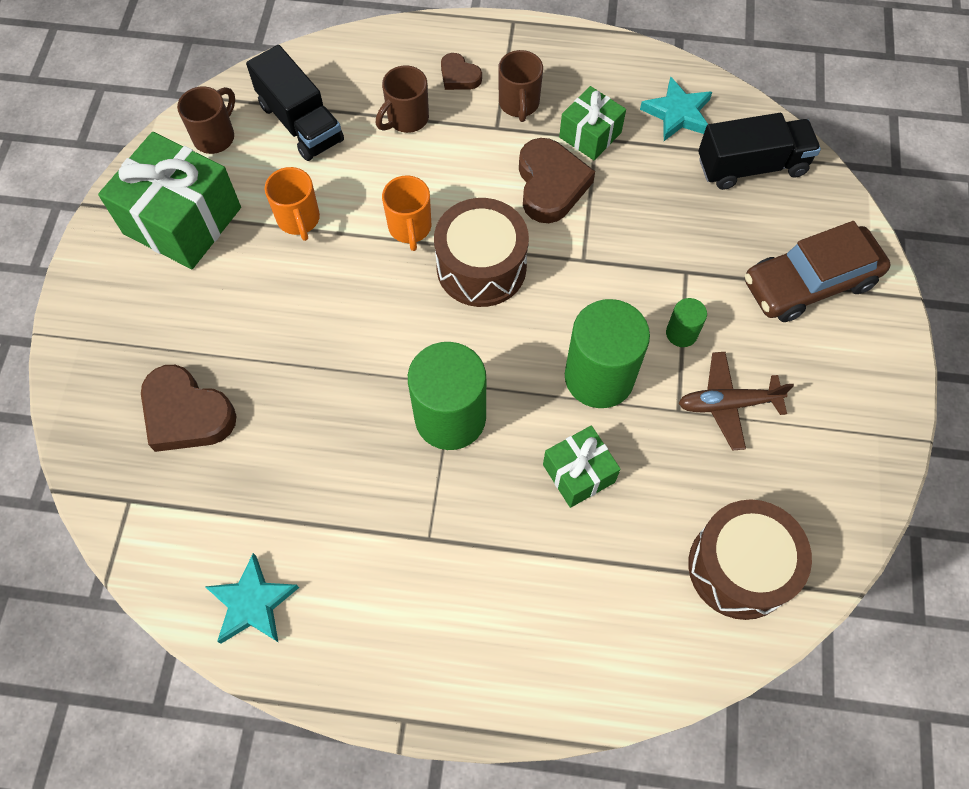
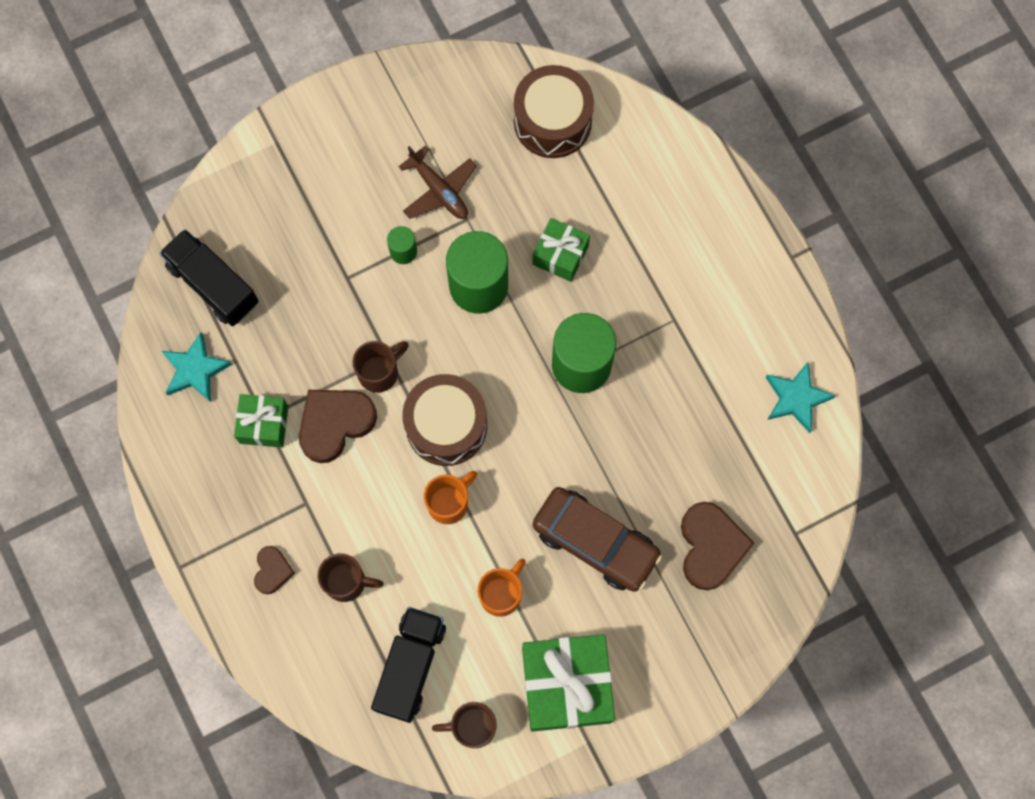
camera: 125 degrees left, 10 degrees up
(519, 104) = (270, 501): brown mug -> brown mug (380, 372)
(809, 283) = (298, 188): brown car -> brown car (595, 542)

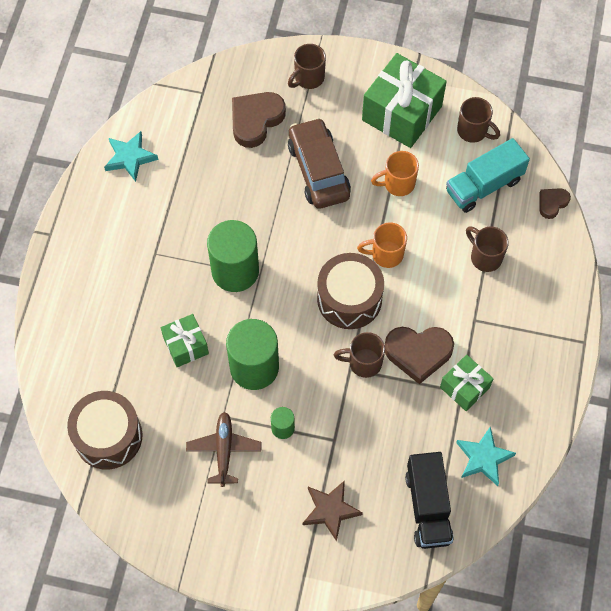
camera: 140 degrees left, 10 degrees down
(272, 571) = (526, 297): brown heart -> brown heart (552, 203)
(299, 213) = (330, 510): none -> brown star
(410, 666) = (484, 186): black truck -> turquoise truck
(702, 645) = (308, 78): none -> brown mug

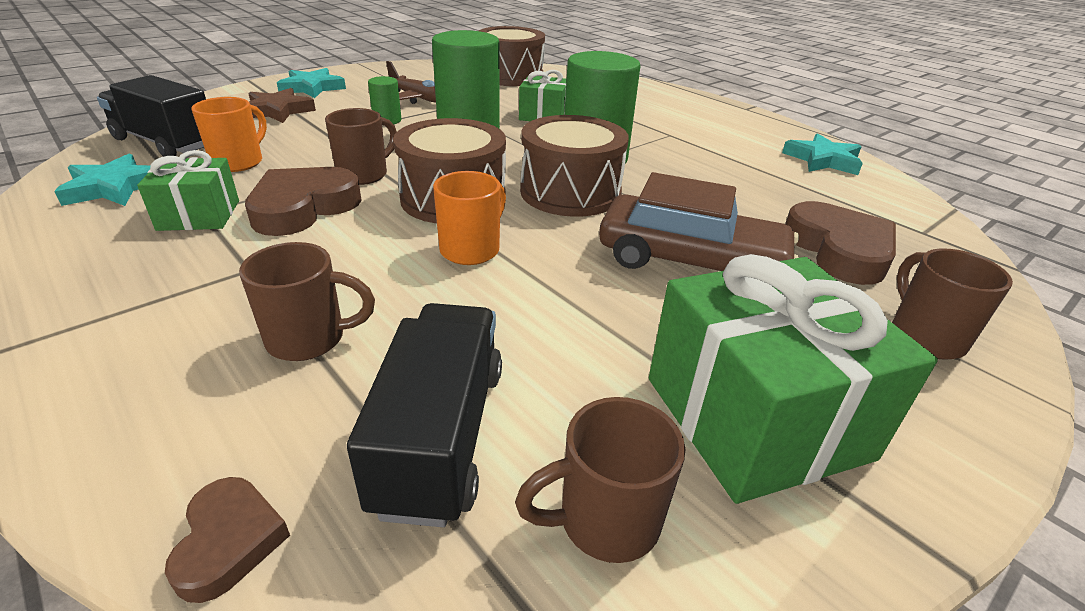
camera: 125 degrees right, 30 degrees down
(270, 543) = (312, 88): none -> turquoise star
(293, 254) = (570, 192): none -> brown drum
(397, 184) = (582, 321): orange mug -> orange mug (239, 162)
(484, 186) = (441, 436): turquoise truck -> black truck

